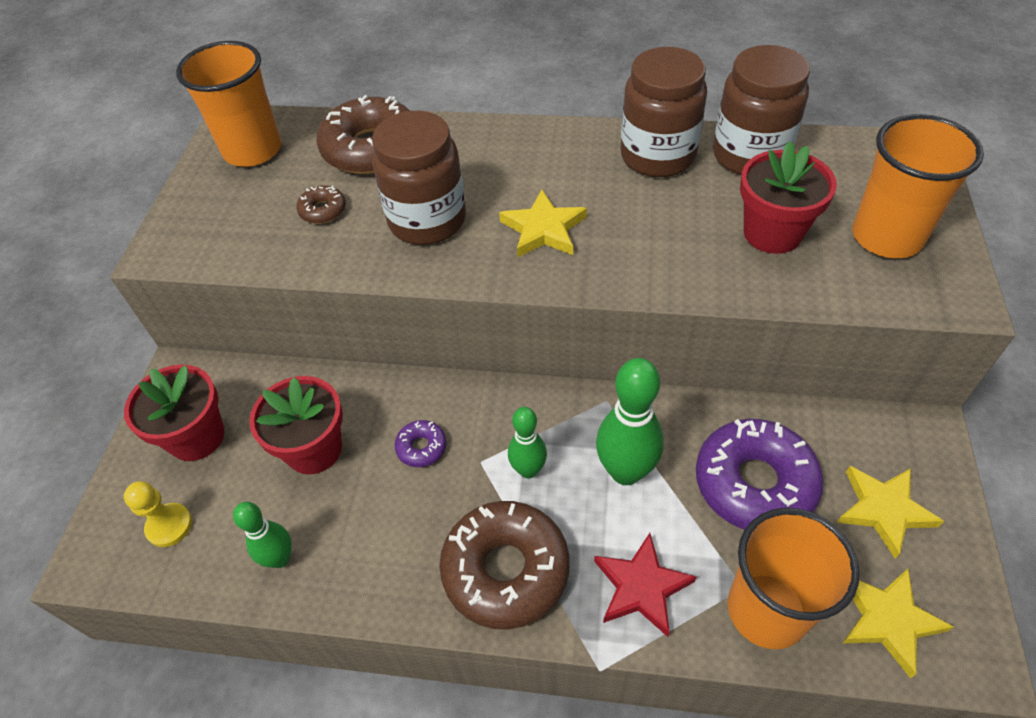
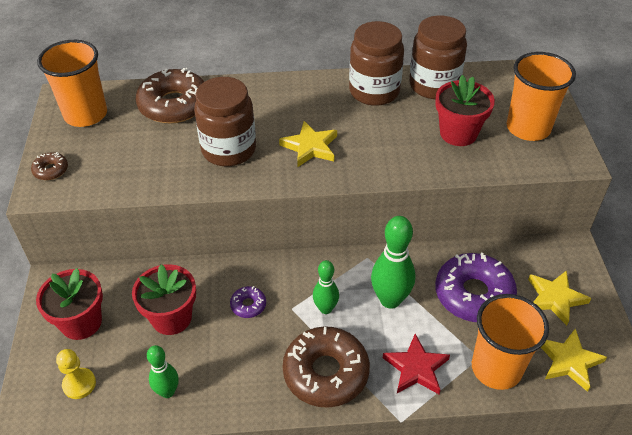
camera: 15 degrees left, 5 degrees down
(323, 210) = (152, 151): brown donut -> brown donut (51, 170)

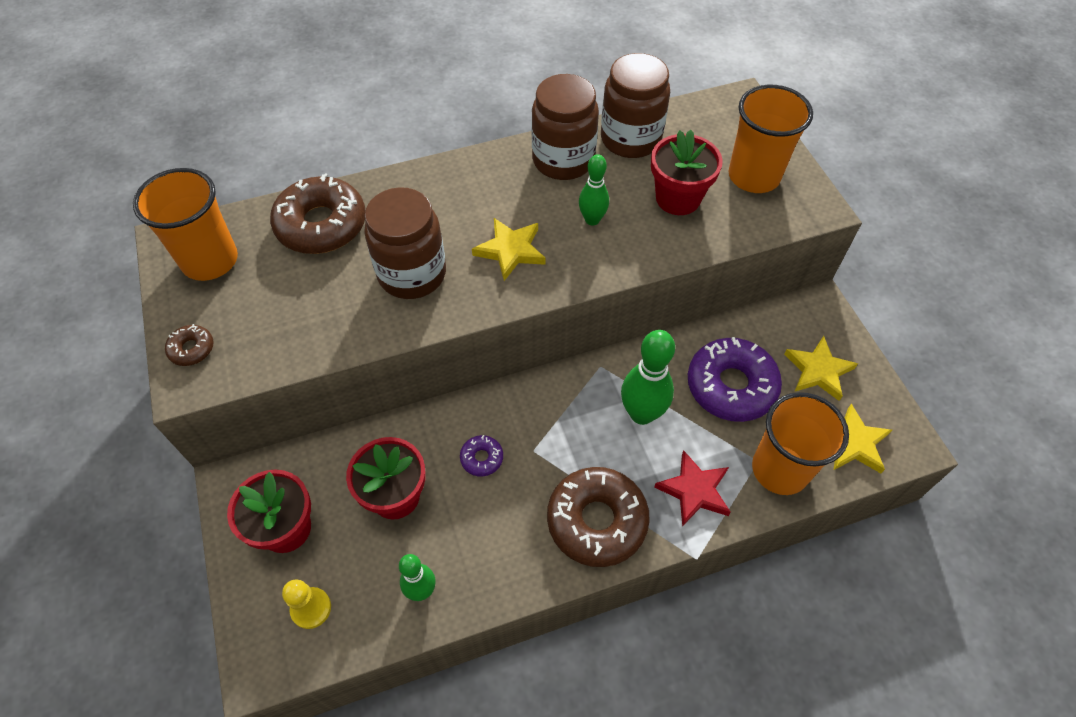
camera: 15 degrees left, 10 degrees up
(325, 308) = (572, 441): green bowling pin -> green bowling pin (592, 220)

